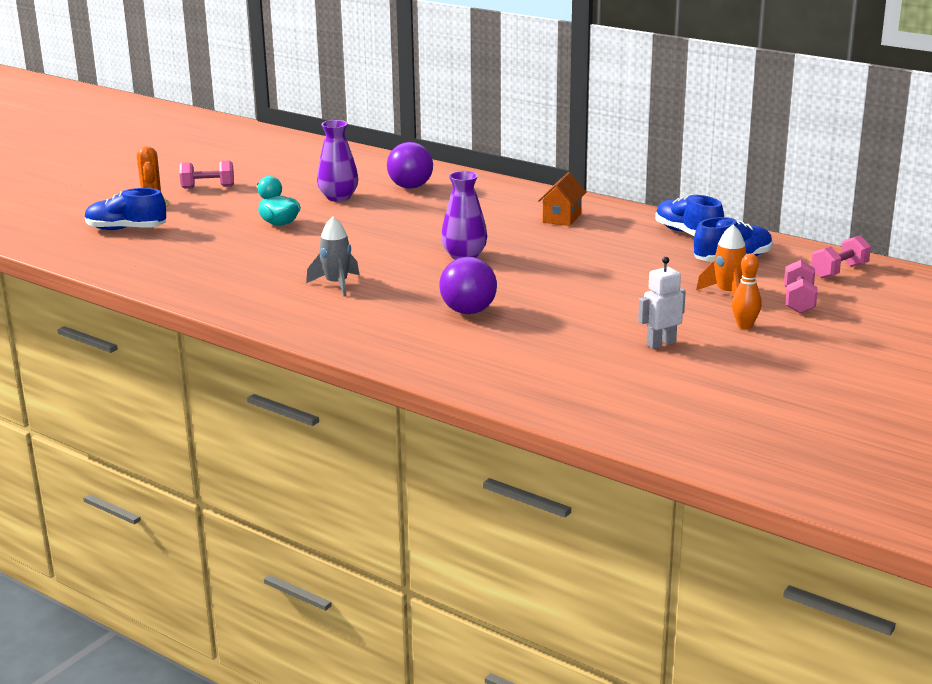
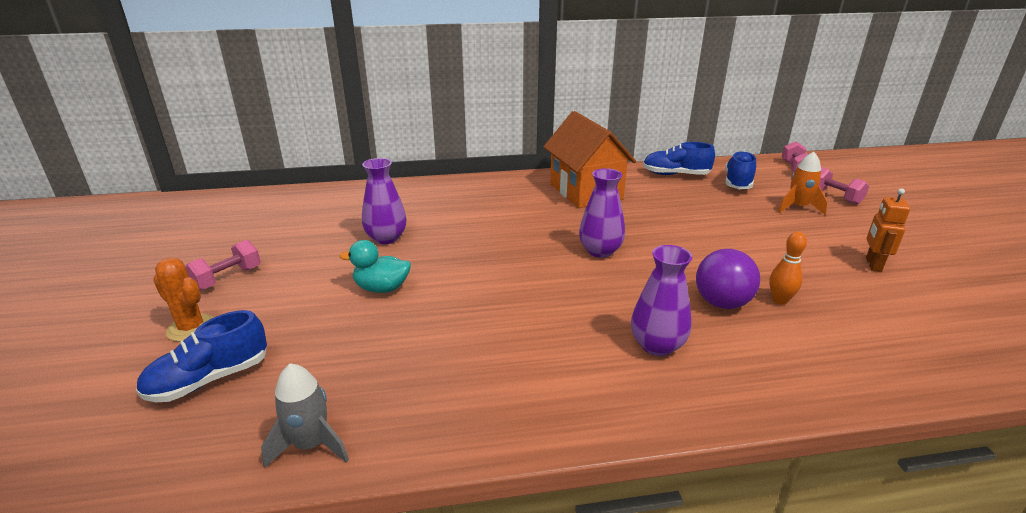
camera: 45 degrees left, 5 degrees up
(336, 284) = (573, 332): grey rocket -> grey rocket (311, 445)
(369, 309) = (657, 345): none -> purple vase
(410, 187) = (427, 206): purple ball -> none
(562, 218) = (585, 191): orange house -> orange house, size x2.00
(660, 344) = (873, 264): white robot -> orange robot
(744, 326) = (863, 226): orange bowling pin -> orange bowling pin (779, 300)

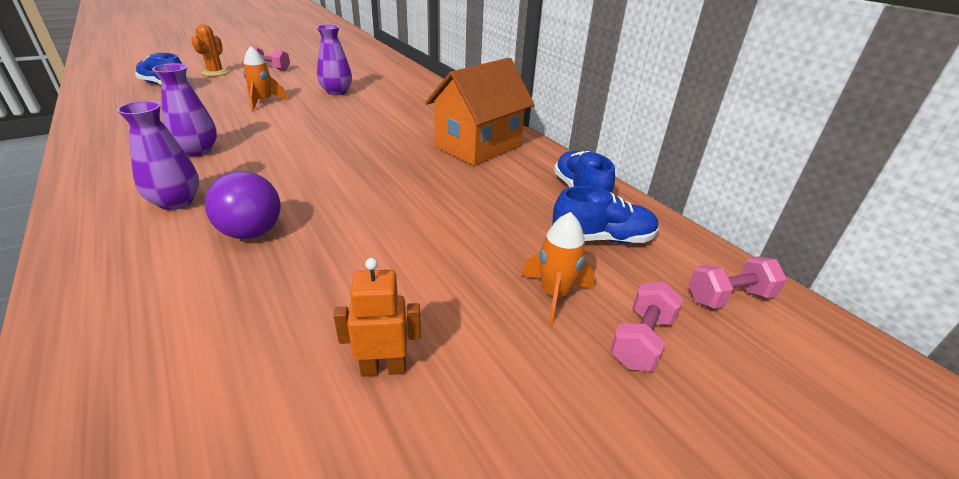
camera: 65 degrees right, 5 degrees up
(311, 445) = (97, 114): grey rocket -> none
(382, 288) = (263, 102): turquoise duck -> orange rocket
(600, 251) = (346, 164): purple vase -> purple vase (197, 151)
(779, 300) = (260, 271): orange bowling pin -> none

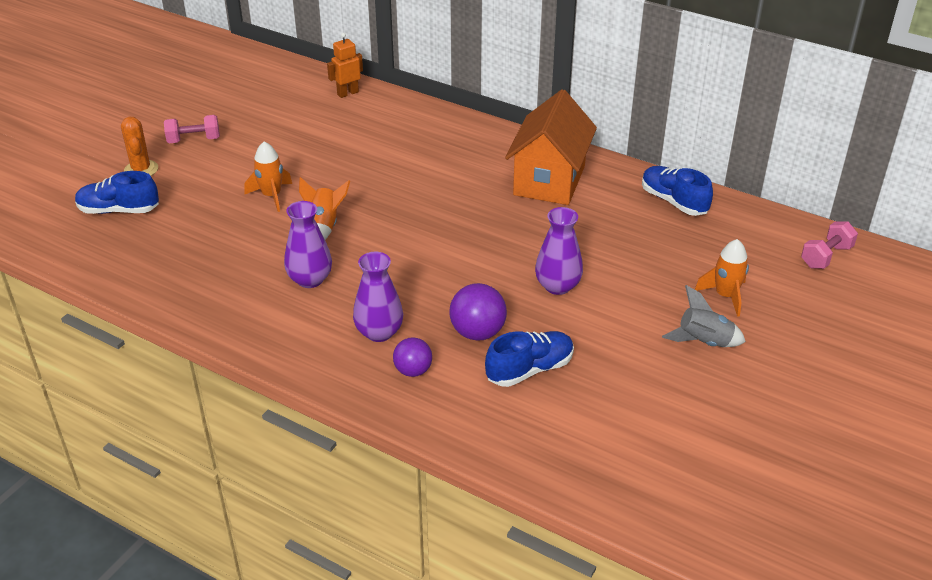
camera: 25 degrees left, 5 degrees up
(144, 243) = (413, 371): none -> purple ball
(265, 125) = (324, 226): none -> orange rocket
(336, 92) = (326, 153): purple vase -> purple vase (557, 286)
(383, 368) = (672, 378): orange robot -> orange robot (347, 93)
(473, 339) = (704, 342): none -> grey rocket
(602, 238) = (722, 240): blue shoe -> blue shoe (529, 370)
(641, 340) = (794, 305): pink dumbbell -> none

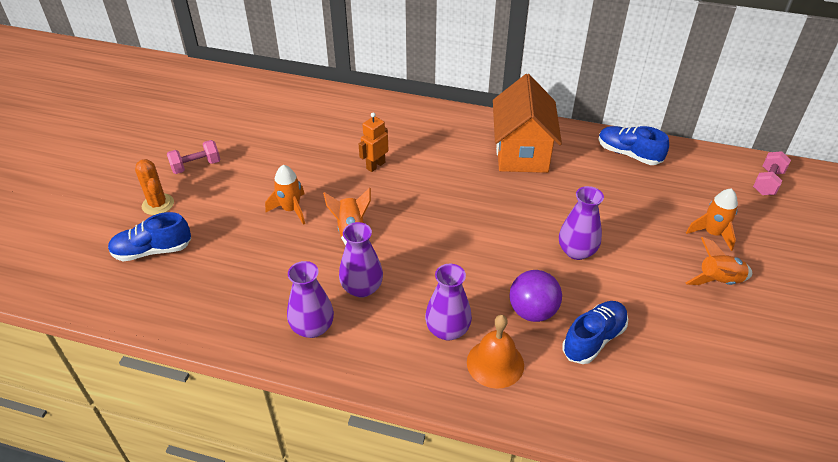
camera: 15 degrees left, 5 degrees up
(244, 305) = (312, 327): none -> purple vase
(347, 93) = (316, 98): orange robot -> orange robot (375, 165)
(413, 371) = (495, 363): purple ball -> orange bell
(704, 342) = (718, 281): grey rocket -> orange rocket

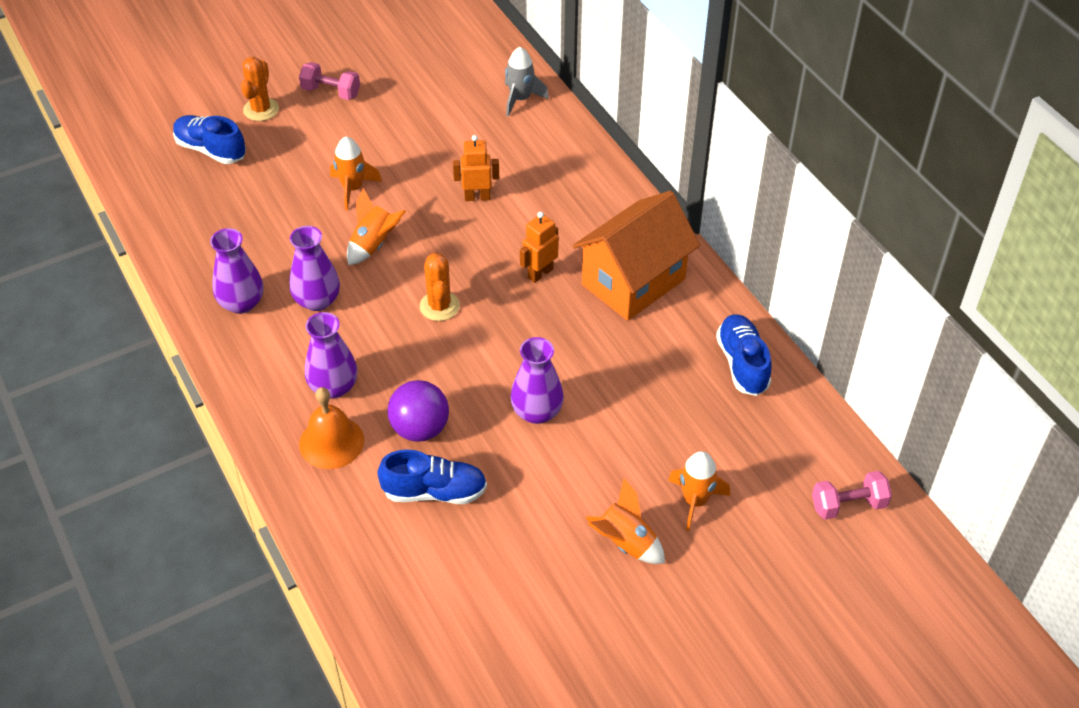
camera: 45 degrees right, 5 degrees up
(326, 102) = (520, 99): none -> grey rocket
(441, 236) = (439, 306): none -> orange cactus
(469, 180) = (540, 273): none -> orange robot

